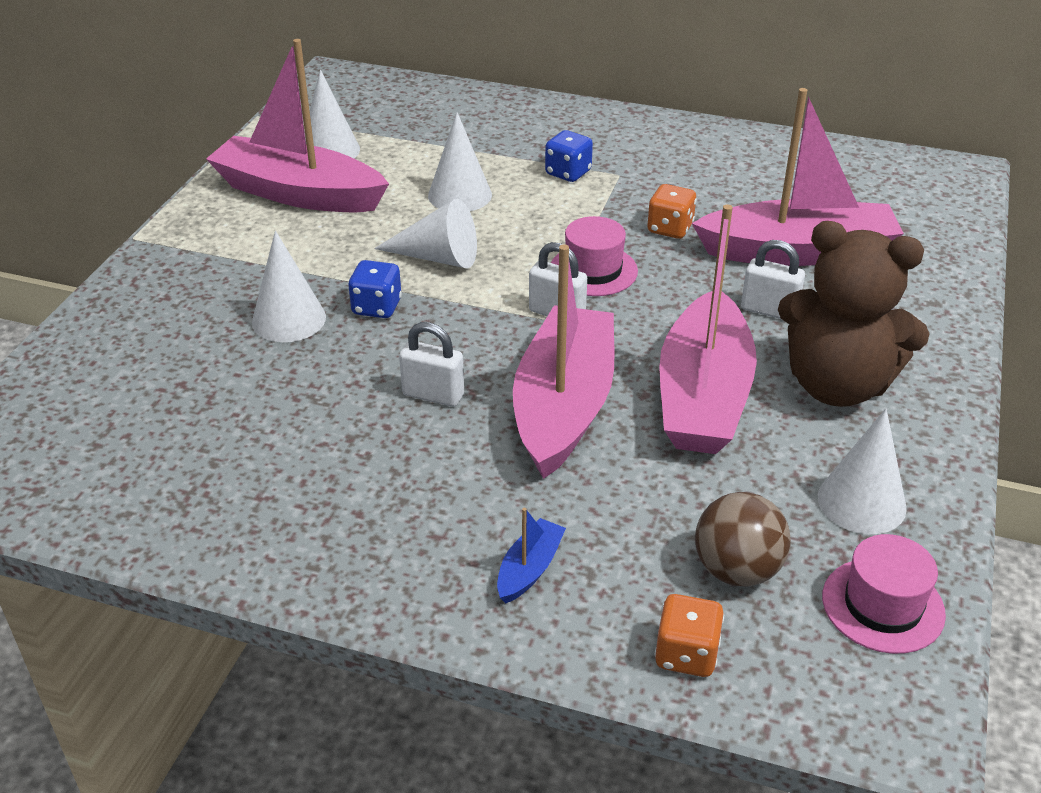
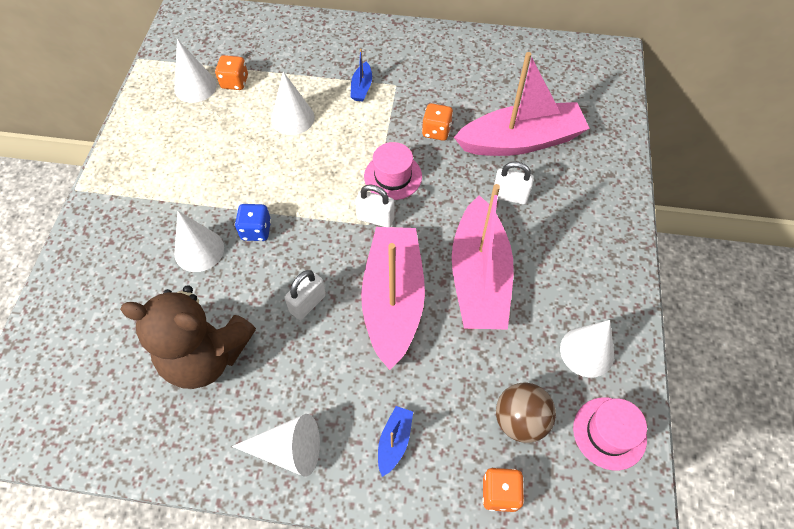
camera: 10 degrees left, 20 degrees up
(298, 193) = (182, 131): pink boat -> none
(386, 151) = (234, 82): none -> orange dice
(433, 395) = (308, 303): white padlock -> white padlock turned 60 degrees counterclockwise
(438, 257) = (289, 178): white cone -> white cone (288, 449)
(568, 173) = (361, 88): blue dice -> blue boat
(837, 385) = (560, 255): brown teddy bear -> brown teddy bear (206, 356)

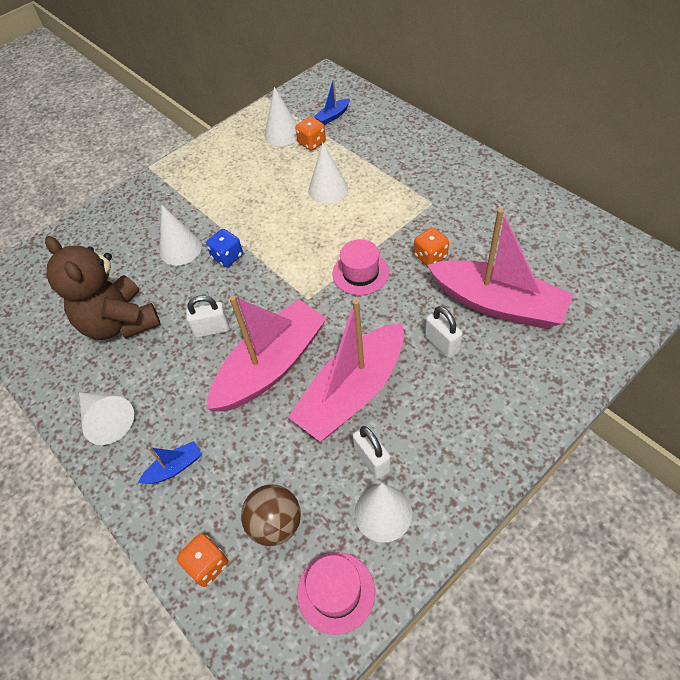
camera: 45 degrees right, 5 degrees down
(361, 88) = (402, 191): blue boat -> blue boat (333, 116)
(375, 218) = (316, 297): white padlock -> white padlock (372, 460)

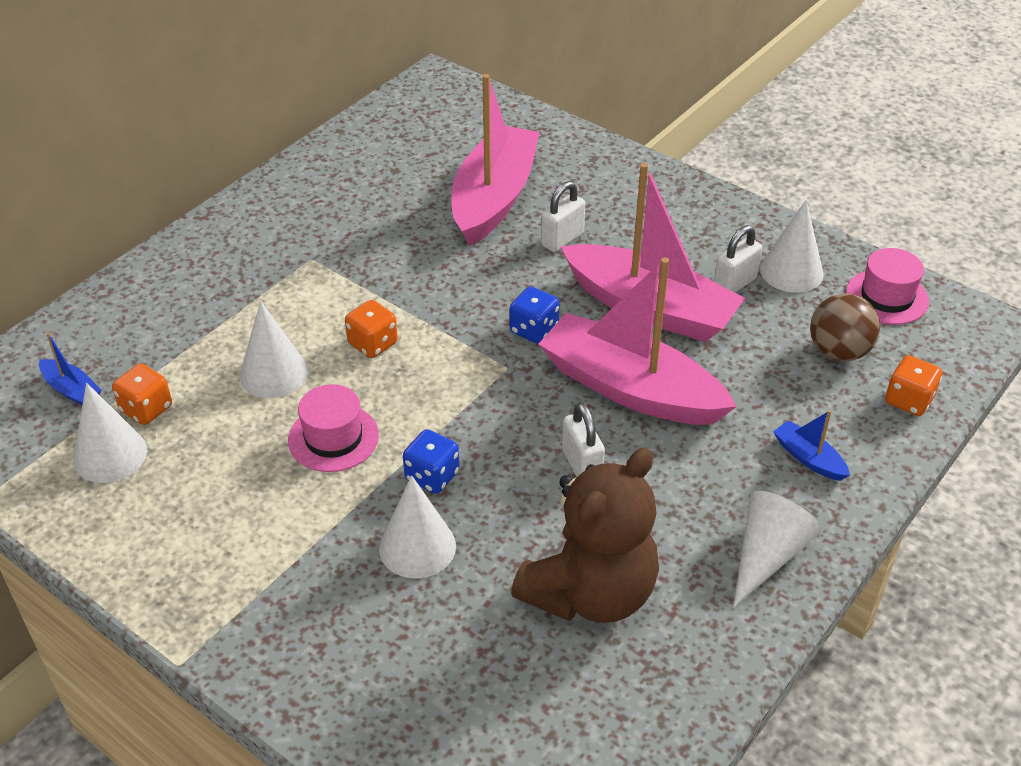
camera: 105 degrees left, 10 degrees down
(341, 316) = (534, 330): none -> blue dice
(360, 273) = (454, 319): pink hat -> pink hat (333, 438)
(430, 256) = (418, 255): orange dice -> orange dice (373, 344)

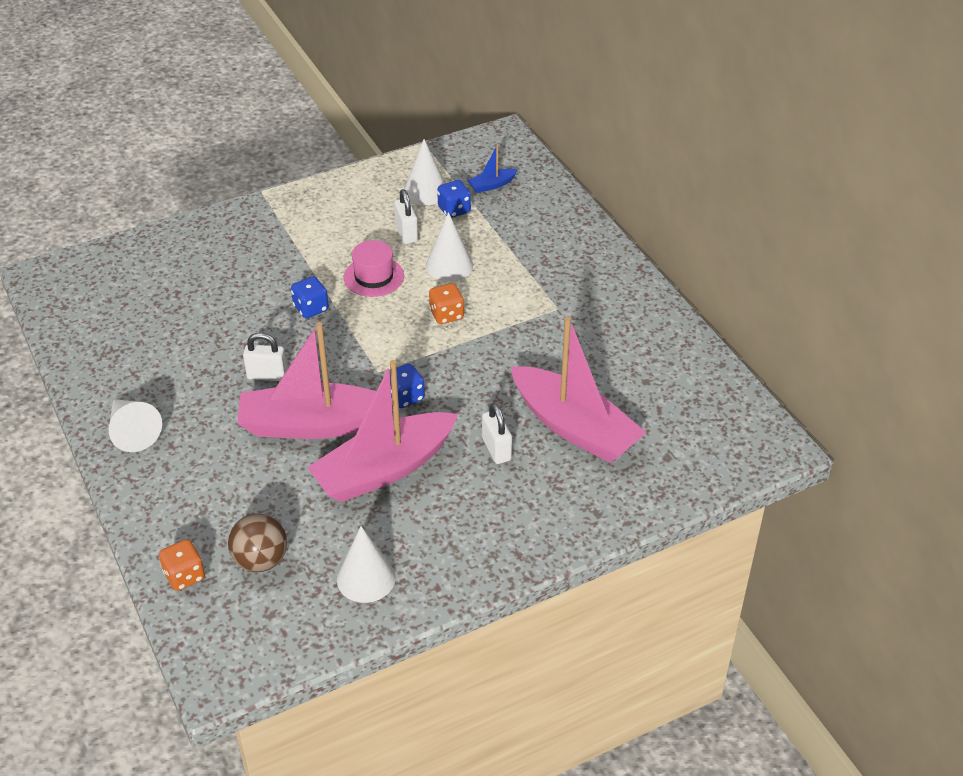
camera: 115 degrees right, 0 degrees up
(146, 409) = (454, 210): orange dice -> blue dice
(417, 547) = (264, 288): white cone -> none
(590, 592) = (175, 345): brown teddy bear -> none
(630, 388) = (313, 425): pink boat -> pink boat turned 150 degrees counterclockwise
(734, 284) = (376, 533): white padlock -> white padlock (406, 233)
(808, 458) = (183, 489): blue boat -> none
(887, 297) = (293, 627): pink hat -> none

